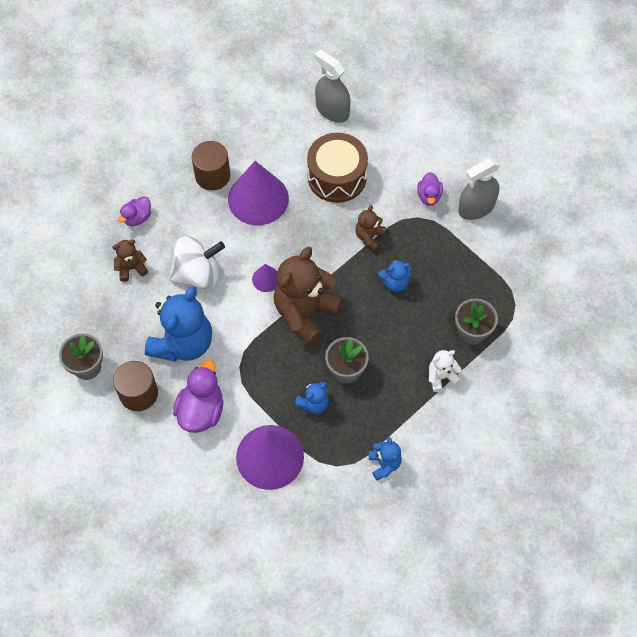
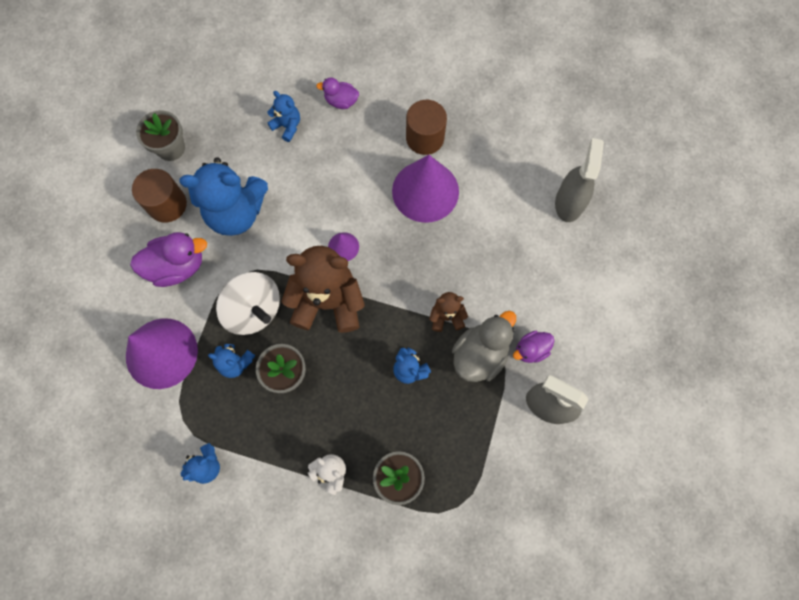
camera: 60 degrees right, 10 degrees up
(131, 268) = (287, 126): brown teddy bear -> blue teddy bear
(198, 274) = (314, 184): white spinning top -> white spinning top (254, 310)
(337, 177) = (495, 249): brown drum -> none
(412, 230) = (480, 354): none -> grey duck

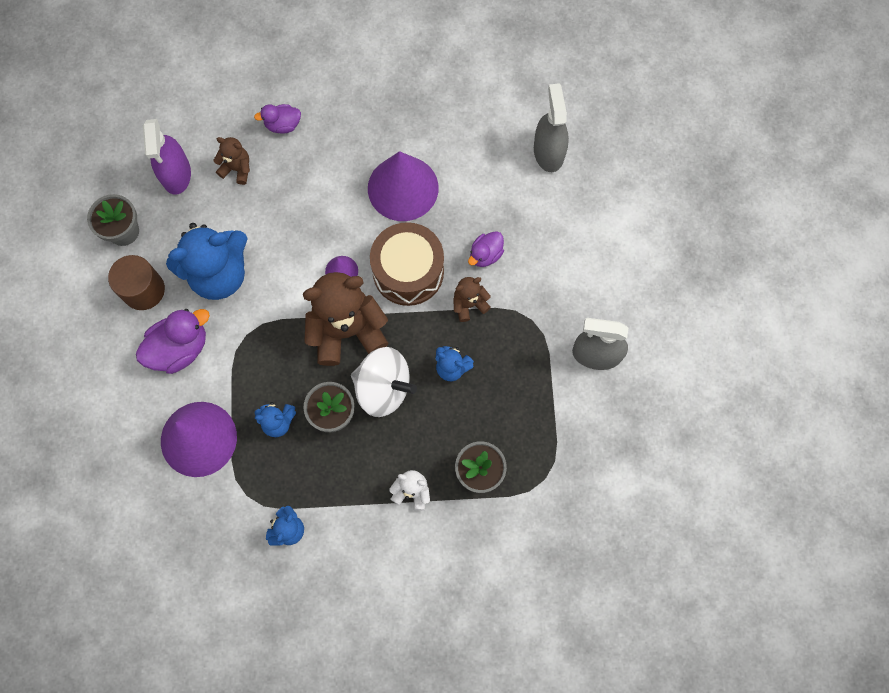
camera: 20 degrees left, 0 degrees up
(234, 114) = (176, 174): none -> purple spray bottle
(254, 310) = (275, 364): white spinning top -> white spinning top (383, 388)
(287, 126) = (237, 169): blue teddy bear -> brown teddy bear
(402, 267) = (408, 271): none -> brown drum
(425, 138) = (382, 134): brown cylinder -> none
(480, 354) = (514, 329): grey duck -> none
(531, 350) = (561, 308): purple duck -> purple duck (485, 255)

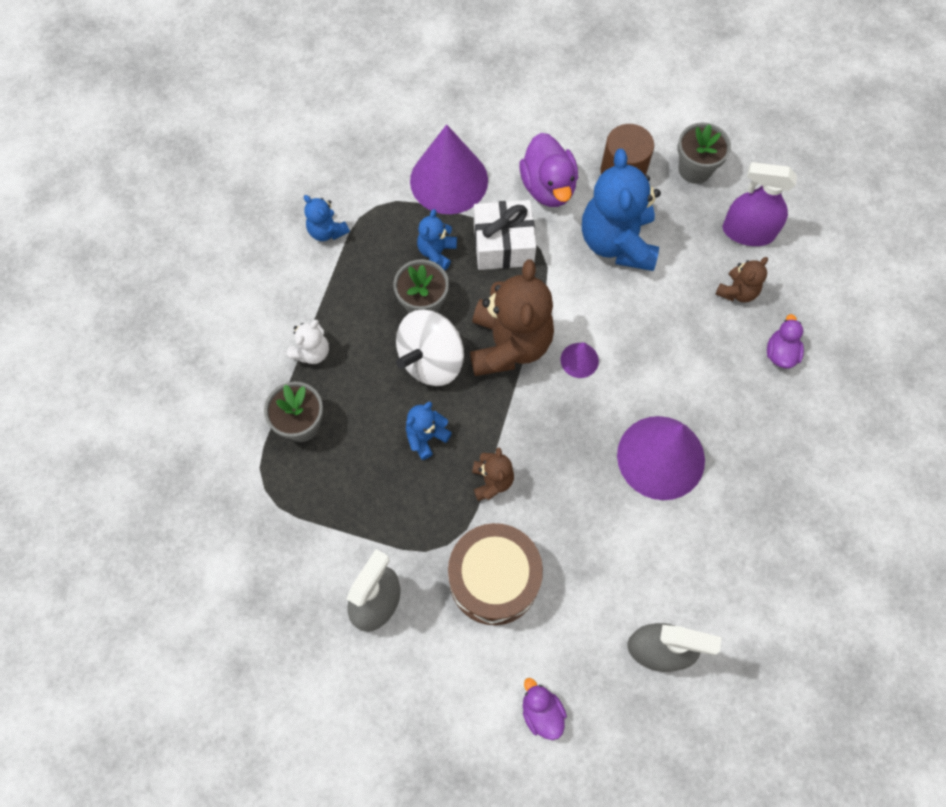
camera: 110 degrees right, 5 degrees down
(251, 367) = (503, 244): none -> white gift
(408, 271) = (554, 428): brown drum -> brown drum (494, 579)
(485, 255) = (545, 521): purple duck -> purple duck (541, 711)

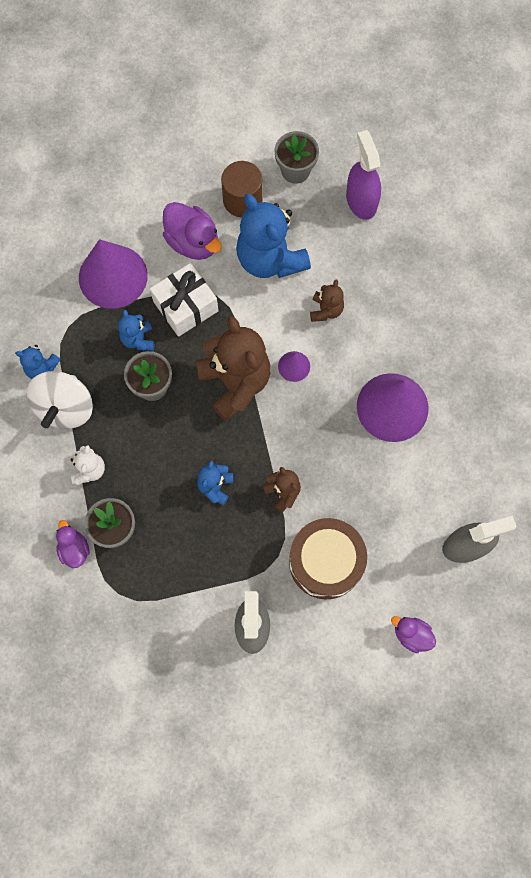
camera: 30 degrees left, 5 degrees up
(431, 360) = (184, 426): white spinning top -> white spinning top (66, 407)
(737, 291) = (378, 252): brown teddy bear -> brown teddy bear (326, 310)
(748, 232) = (361, 201): purple spray bottle -> purple spray bottle turned 90 degrees clockwise
(780, 353) = (433, 283): purple duck -> purple duck (74, 549)

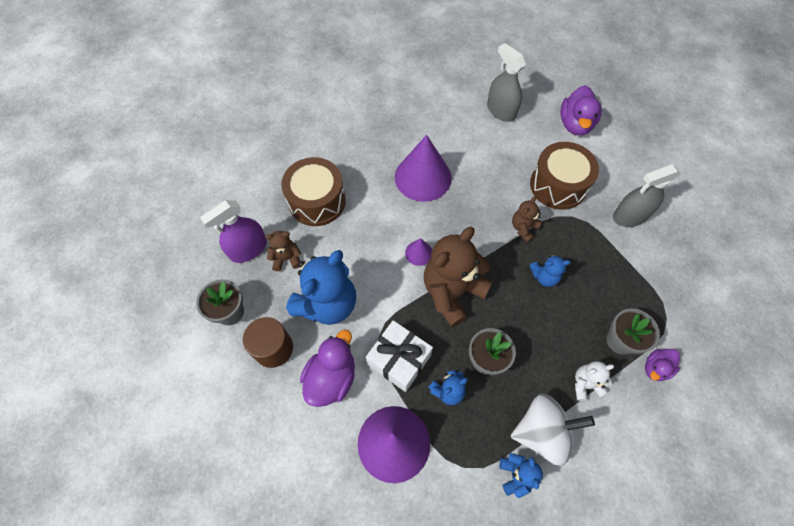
camera: 110 degrees left, 10 degrees down
(326, 310) = (360, 245): brown teddy bear -> brown teddy bear (286, 258)
(398, 282) = (317, 201): none -> brown drum
(411, 634) = (575, 124): purple duck -> purple duck, size x1.70

